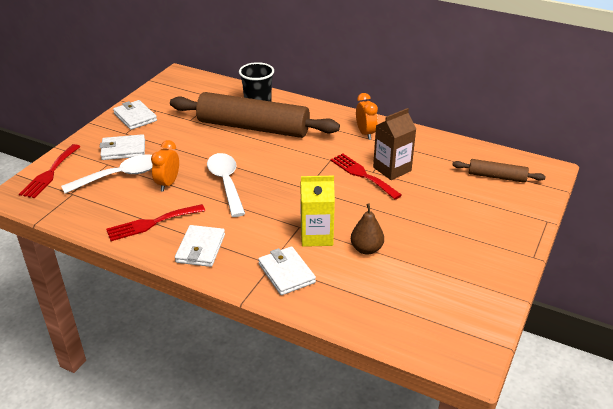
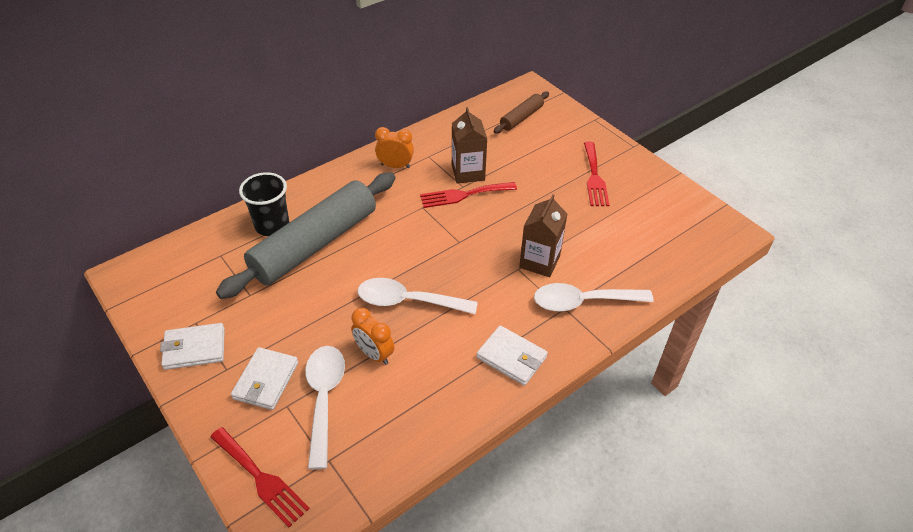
camera: 65 degrees left, 10 degrees up
(151, 223) = (442, 390): red fork -> red fork (594, 177)
(253, 127) = (314, 244): brown rolling pin -> grey rolling pin
(286, 273) = (583, 302): white wallet -> white spoon
(316, 236) = (539, 261): yellow carton -> brown carton
(366, 249) = (576, 235): brown pear -> none

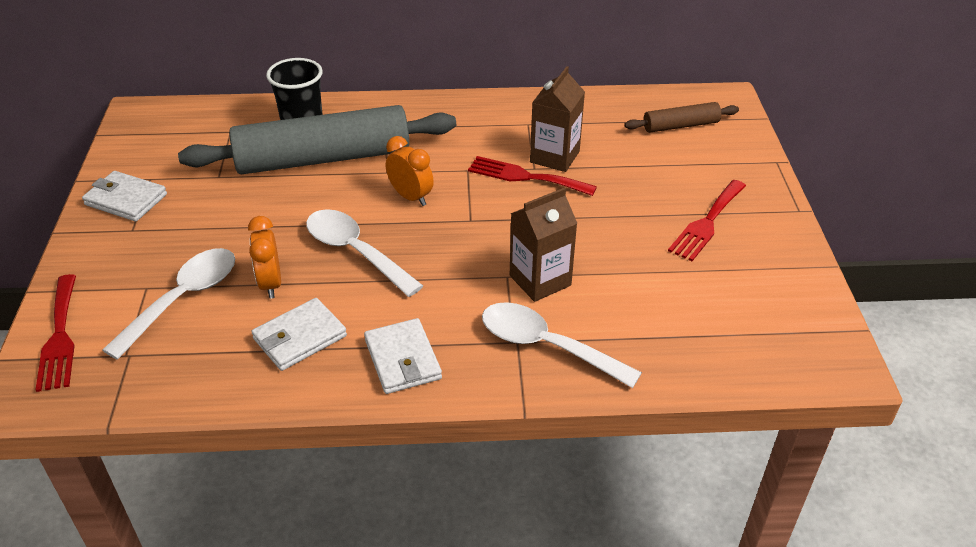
camera: 35 degrees right, 5 degrees down
(266, 380) = (152, 256): white wallet -> white wallet (300, 337)
(395, 166) = (481, 119): orange clock -> orange clock (411, 197)

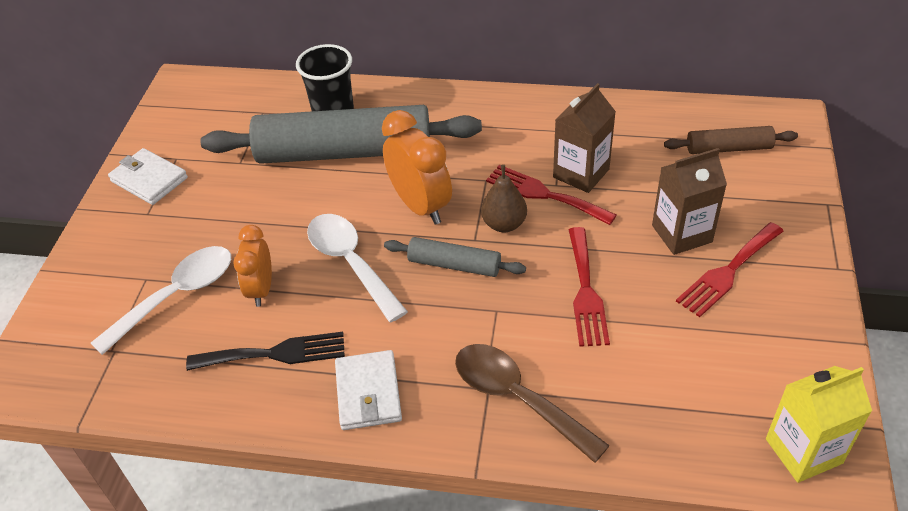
camera: 15 degrees right, 5 degrees up
(59, 337) = (57, 322): red fork -> red fork (585, 291)
(300, 337) = (275, 353): white wallet -> black fork
(411, 197) = (420, 206): orange clock -> orange clock, size x1.54
(457, 243) = (454, 265): none -> grey rolling pin
(494, 204) = (504, 224): none -> brown pear
(540, 280) = (529, 320): brown carton -> brown carton (681, 233)
(546, 346) = (517, 398): white spoon -> brown spoon
(809, 355) = (803, 451): none -> yellow carton

